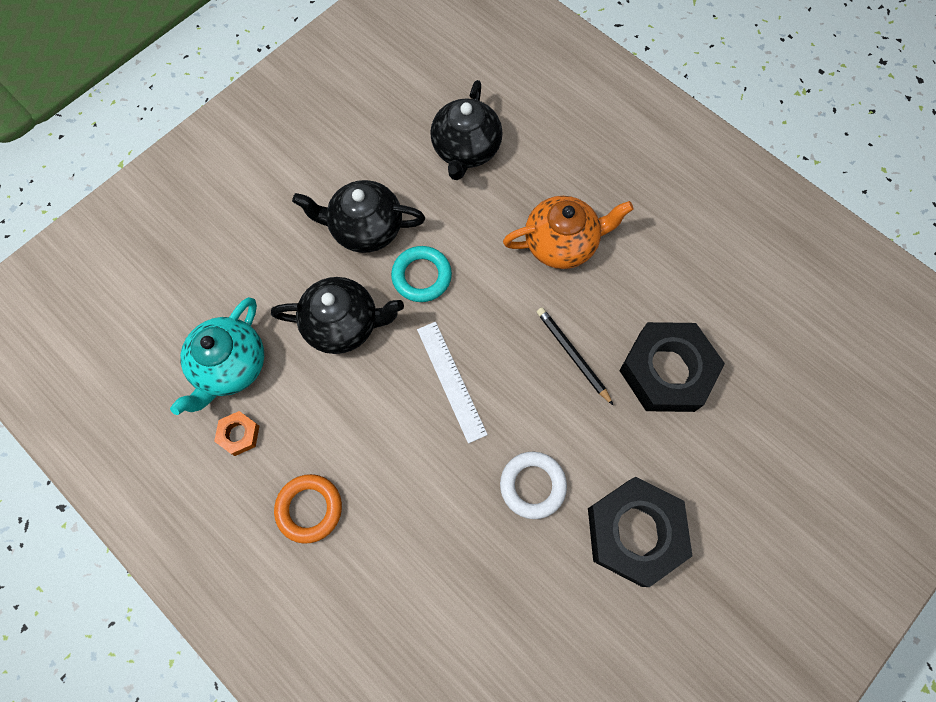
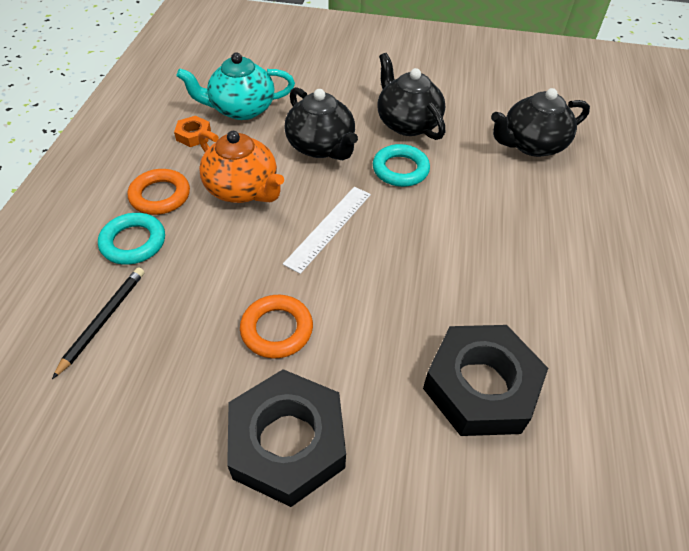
camera: 55 degrees right, 20 degrees down
(357, 561) = (133, 242): none -> turquoise ring
(532, 485) = (277, 329): white ring -> orange ring
(561, 243) = (521, 241): orange teapot -> orange teapot (242, 189)
(572, 355) = (425, 299): black pencil -> black pencil (103, 320)

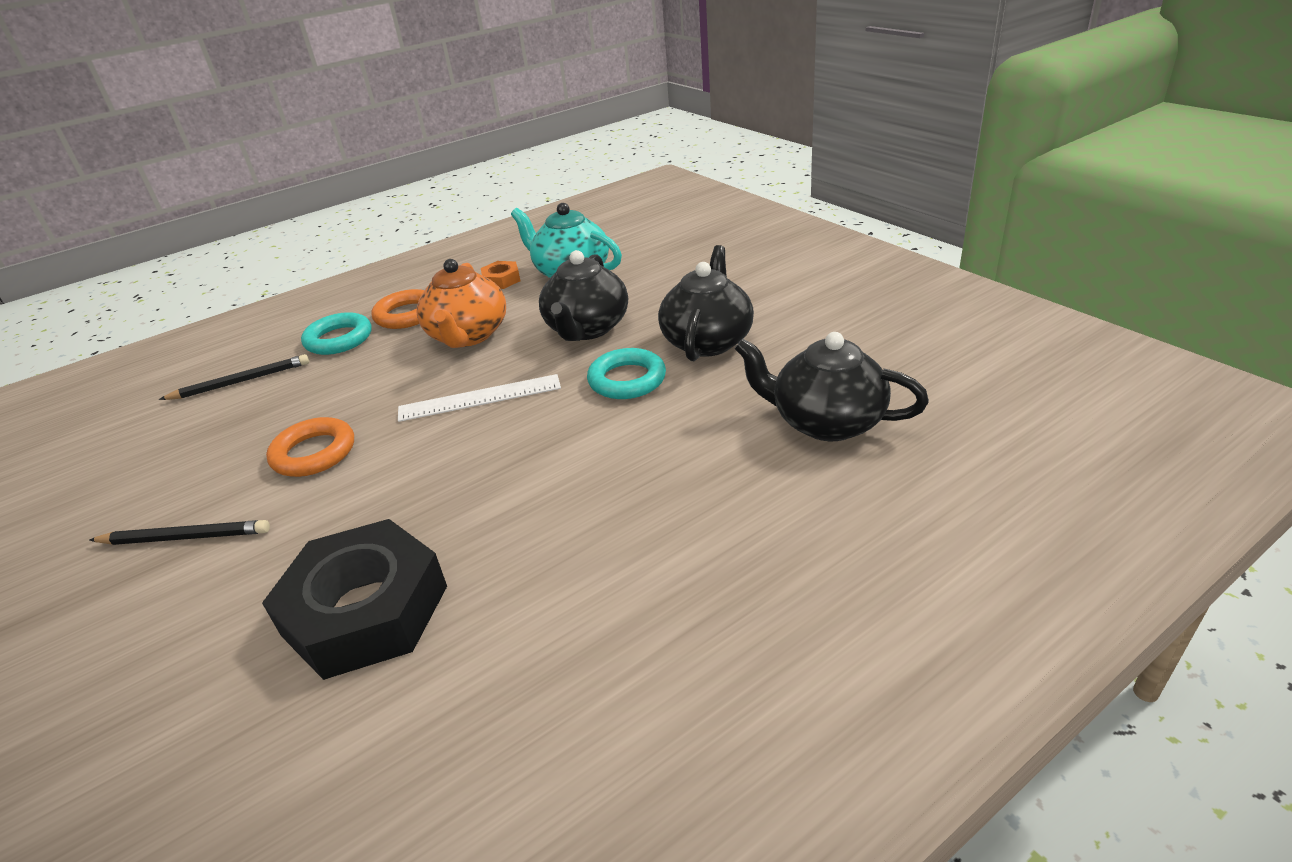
camera: 50 degrees right, 15 degrees down
(287, 442) = (185, 537): black nut -> black pencil

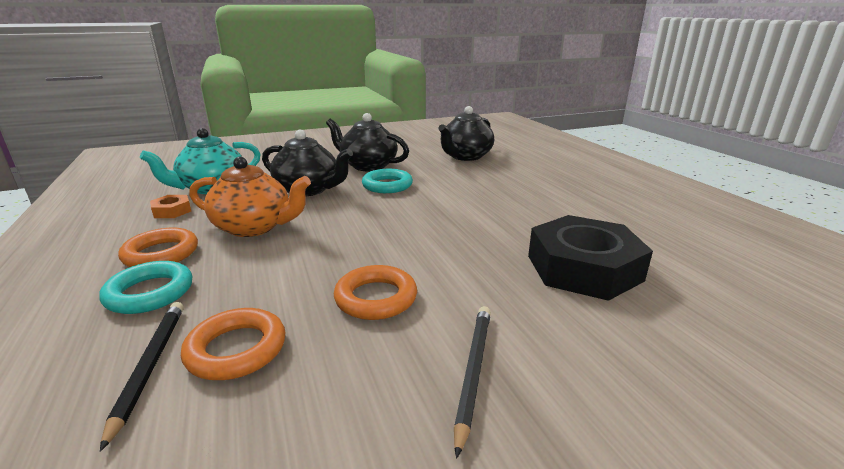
camera: 80 degrees left, 10 degrees down
(251, 408) = (236, 349): none -> orange ring
(479, 398) = (360, 226): white ruler -> none

